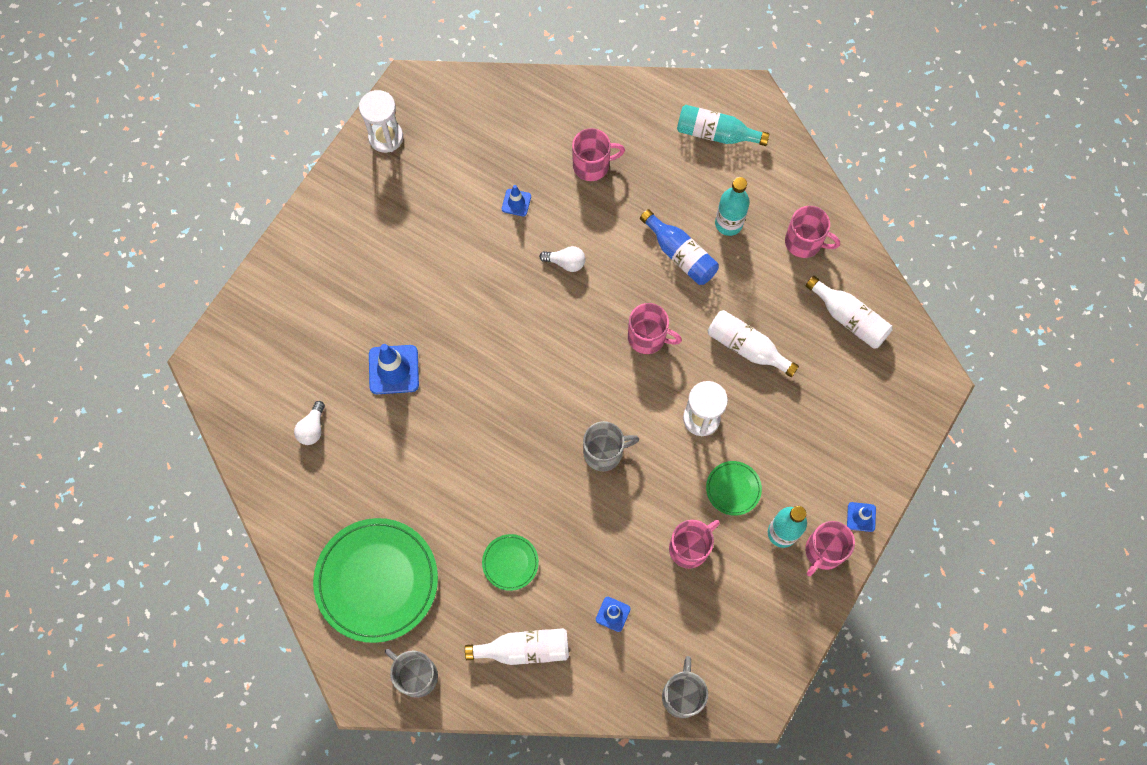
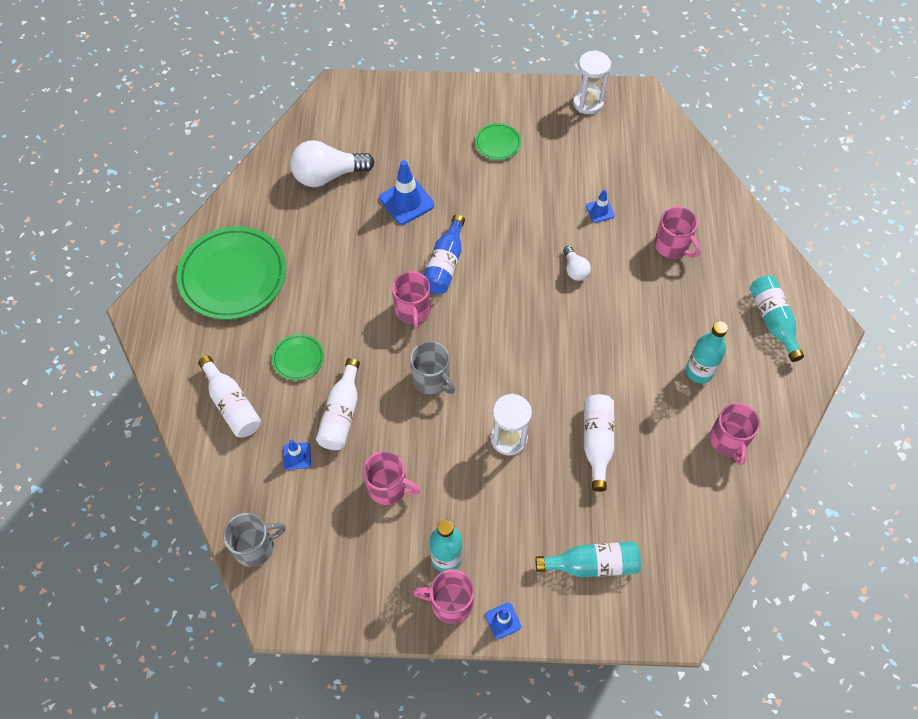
camera: 60 degrees right, 10 degrees down
(312, 428) = (328, 175): white light bulb -> white light bulb, size x1.98
(416, 675) = (172, 340): grey mug -> none
(648, 337) = (553, 361): pink mug -> pink mug (413, 311)
(680, 254) = (643, 348): blue bottle -> blue bottle (445, 264)
(733, 489) = (462, 496): green plate -> green plate (498, 143)
(849, 318) = (684, 515): white bottle -> white bottle (341, 414)
(851, 417) = (592, 564): none -> turquoise bottle

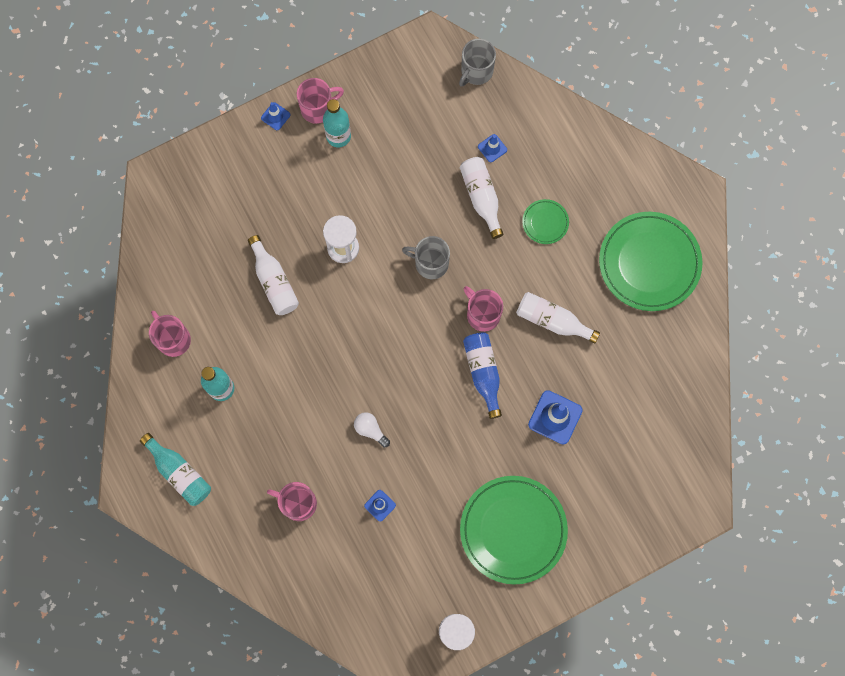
camera: 150 degrees right, 15 degrees up
(232, 405) = (568, 159): white bottle -> white bottle (552, 320)
(328, 175) = (642, 405): white light bulb -> none
(388, 487) = (410, 162): pink mug -> none
(498, 143) = (513, 530): green plate -> green plate, size x2.18
(592, 564) = (233, 187): turquoise bottle -> none

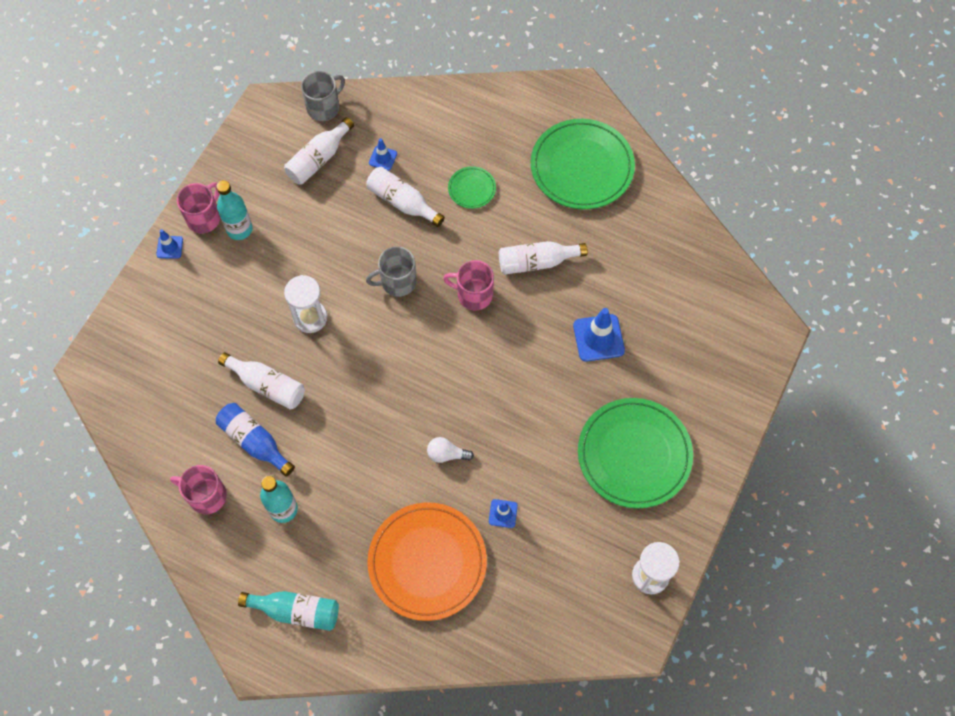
camera: 35 degrees left, 10 degrees down
(298, 503) = (427, 562): pink mug -> orange plate
(440, 115) = (319, 159): none -> white bottle
(476, 71) = (324, 107): grey mug -> grey mug turned 135 degrees counterclockwise
(483, 373) = (510, 342): blue bottle -> blue bottle (254, 442)

